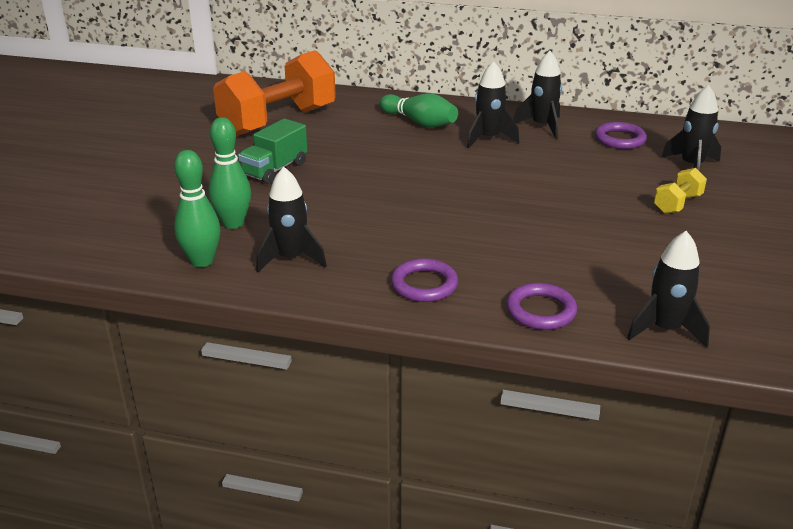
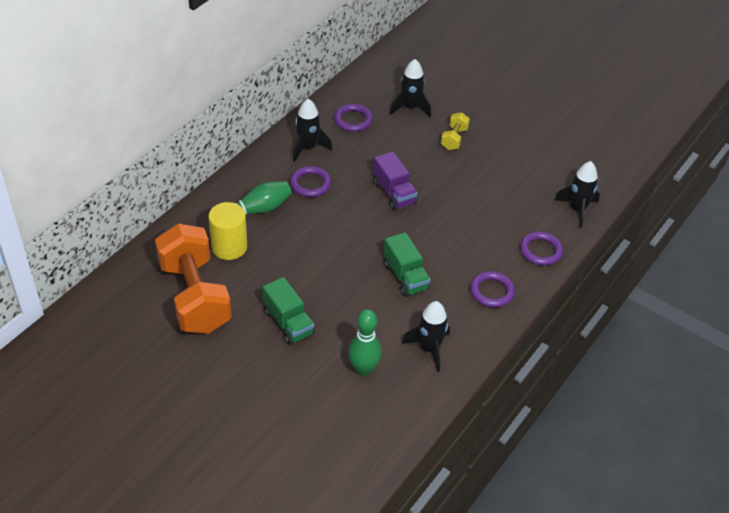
camera: 70 degrees left, 15 degrees up
(202, 261) = (410, 399): green bowling pin -> none
(356, 122) = (229, 247): none -> yellow cylinder
(398, 220) = (405, 276): none -> green truck
(488, 139) = (310, 184): black rocket -> purple ring
(530, 185) = (394, 193): none -> purple truck
(677, 204) = (454, 139): yellow dumbbell -> yellow dumbbell turned 45 degrees clockwise

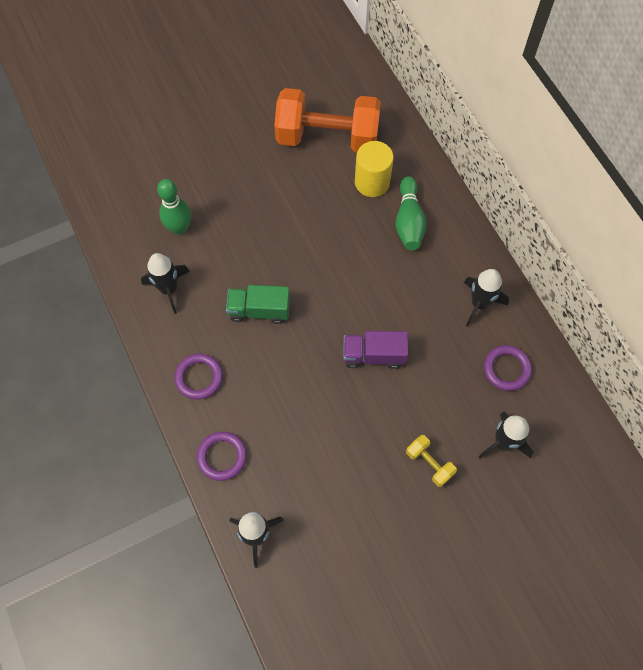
camera: 120 degrees right, 20 degrees up
(288, 322) = (260, 193): green truck -> none
(310, 184) = (423, 283): purple ring -> none

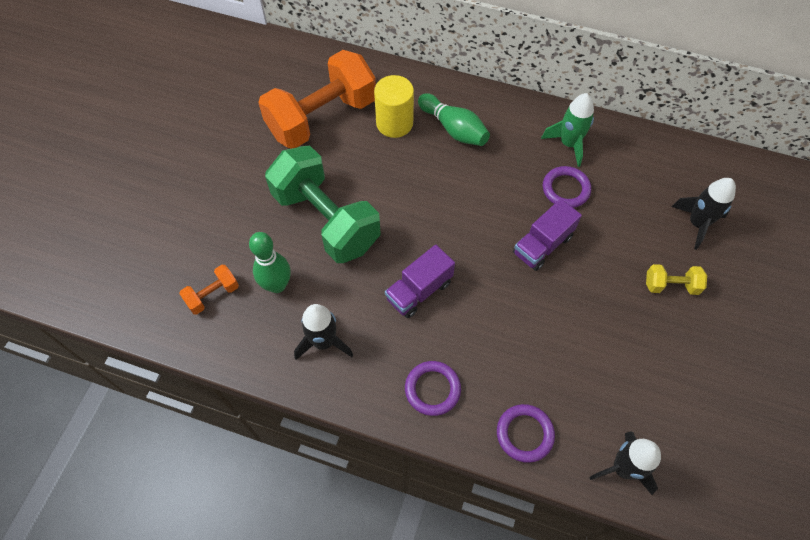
camera: 45 degrees left, 5 degrees down
(137, 201) = (213, 295): none -> orange dumbbell
(253, 212) = (326, 220): none -> green dumbbell
(259, 310) = (419, 291): green truck -> purple truck
(479, 303) = (569, 144): black rocket -> green rocket
(506, 369) = (638, 172): purple ring -> purple ring (565, 189)

